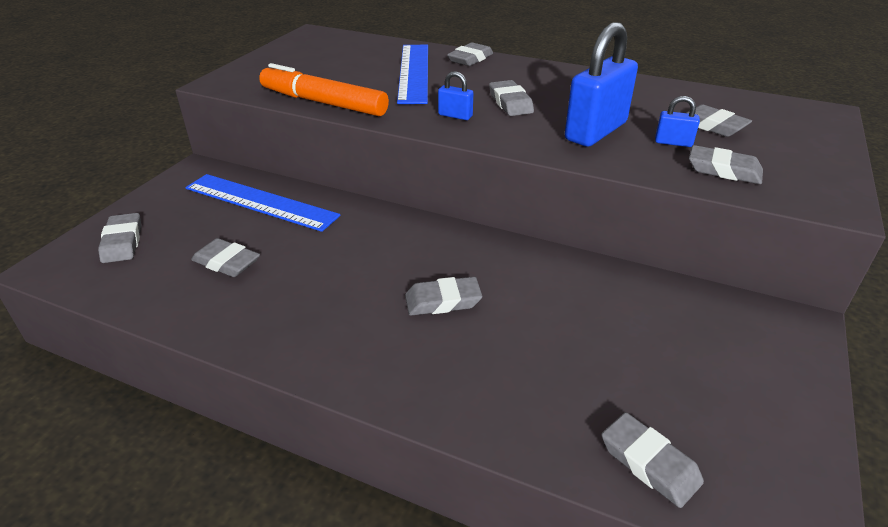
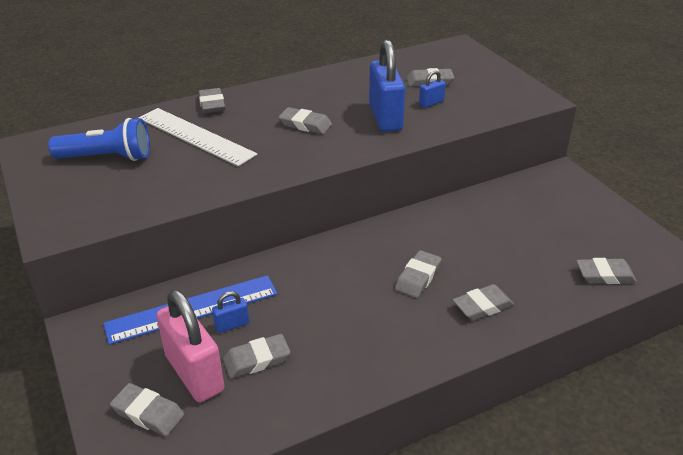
camera: 50 degrees left, 0 degrees up
(184, 240) = (194, 373): none -> pink padlock
(323, 102) = (184, 196): orange marker -> none
(335, 59) = (107, 157): none -> blue flashlight
(414, 72) = (195, 136): blue ruler -> white ruler
(455, 116) = (292, 153): blue padlock -> blue padlock (232, 325)
(723, 170) = (477, 106): grey eraser -> grey eraser (482, 306)

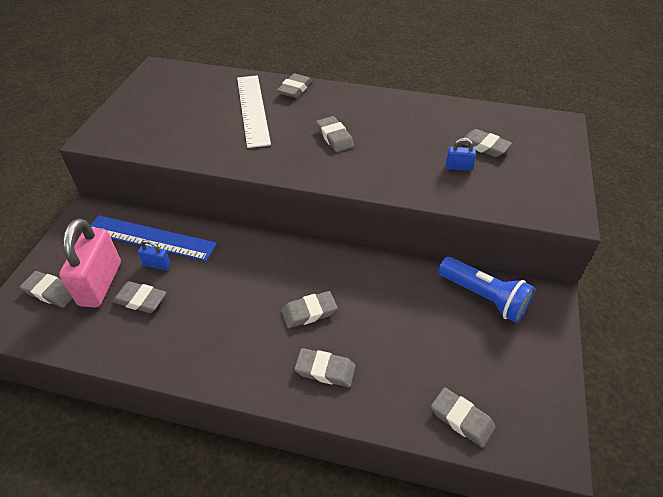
camera: 40 degrees right, 10 degrees up
(107, 157) = (184, 99): blue flashlight -> blue flashlight (483, 297)
(148, 413) = (51, 292): grey eraser -> grey eraser turned 45 degrees counterclockwise
(385, 117) = (402, 162): blue padlock -> none

